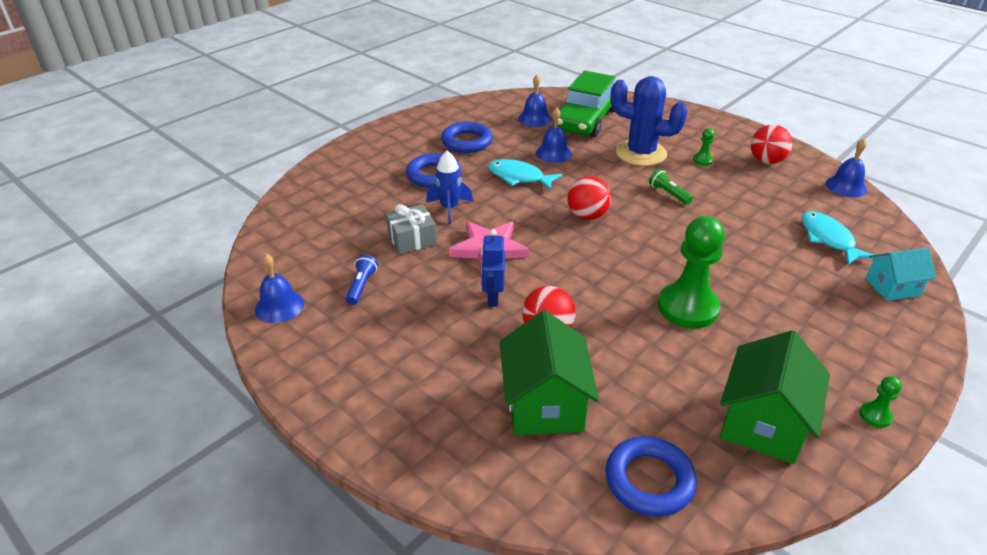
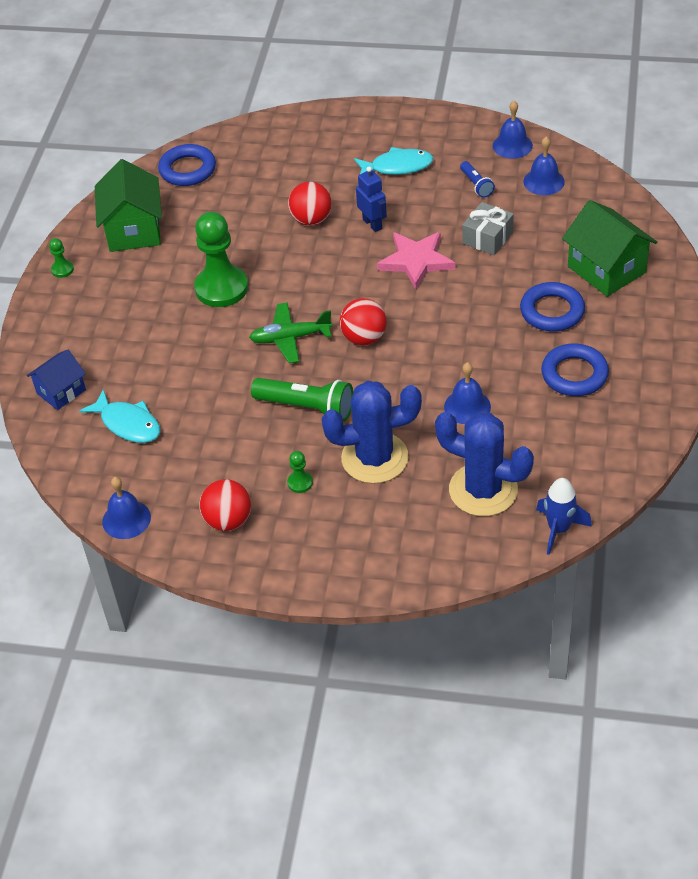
camera: 150 degrees right, 10 degrees up
(449, 208) = (492, 282): blue rocket -> blue rocket (558, 529)
(519, 177) = (469, 352): turquoise fish -> turquoise fish (397, 167)
(535, 118) = (543, 456): blue bell -> blue bell (544, 181)
(544, 404) = (275, 177): green house -> green house (606, 269)
(586, 119) = (483, 490): green car -> blue cactus
(648, 240) = (290, 338): none -> green plane
(668, 194) = (307, 408): green flashlight -> green flashlight, size x1.82
(892, 287) = (61, 391): turquoise house -> blue house

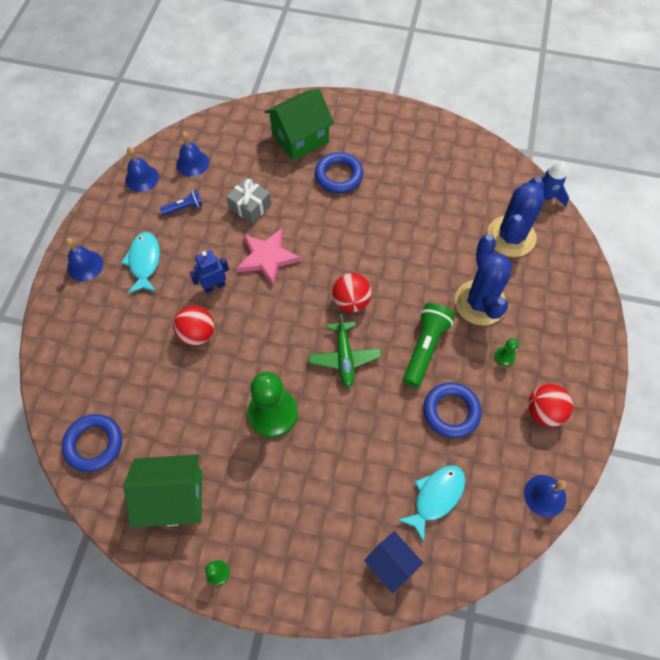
camera: 90 degrees left, 15 degrees up
(467, 406) = (430, 238): blue bell -> blue bell (85, 265)
(574, 374) = (404, 171): blue ring -> blue ring (451, 412)

